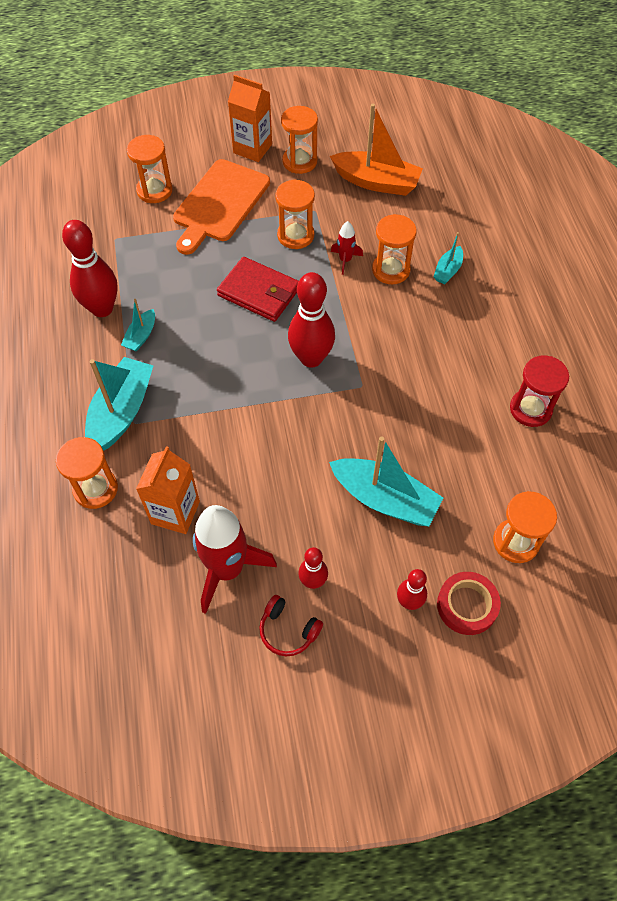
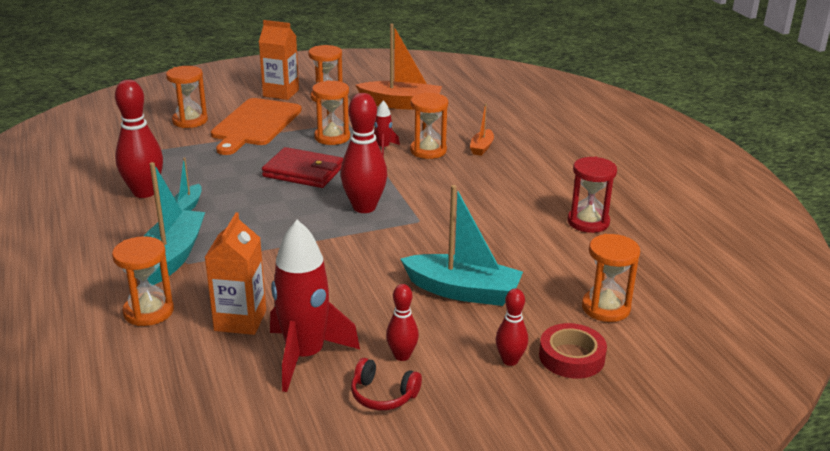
camera: 10 degrees left, 30 degrees down
(448, 270) = (481, 147): turquoise boat -> orange boat

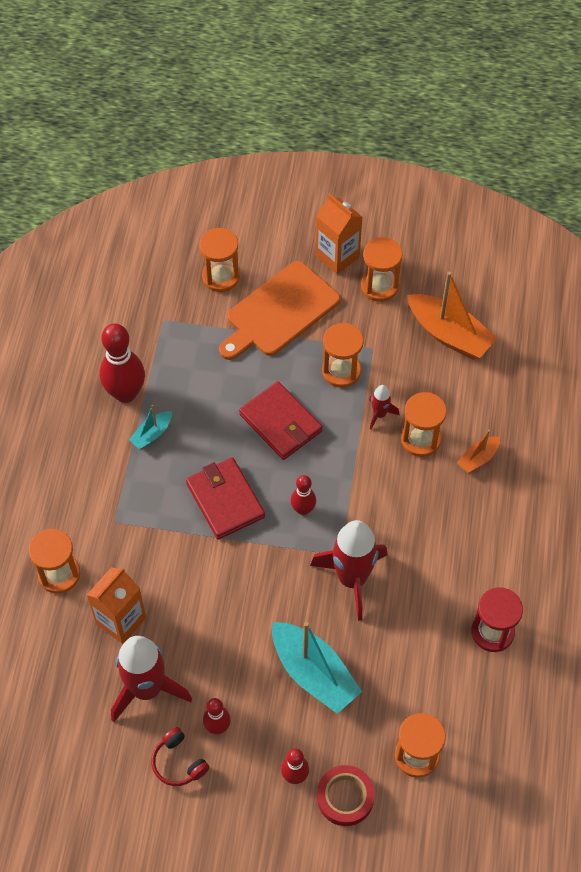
camera: 30 degrees right, 30 degrees up
(172, 256) = (107, 507): turquoise boat -> none
(288, 222) = (225, 500): none -> red wallet
(364, 207) = (303, 509): red bowling pin -> red bowling pin, size x0.55
(443, 230) = (352, 579): none -> red rocket

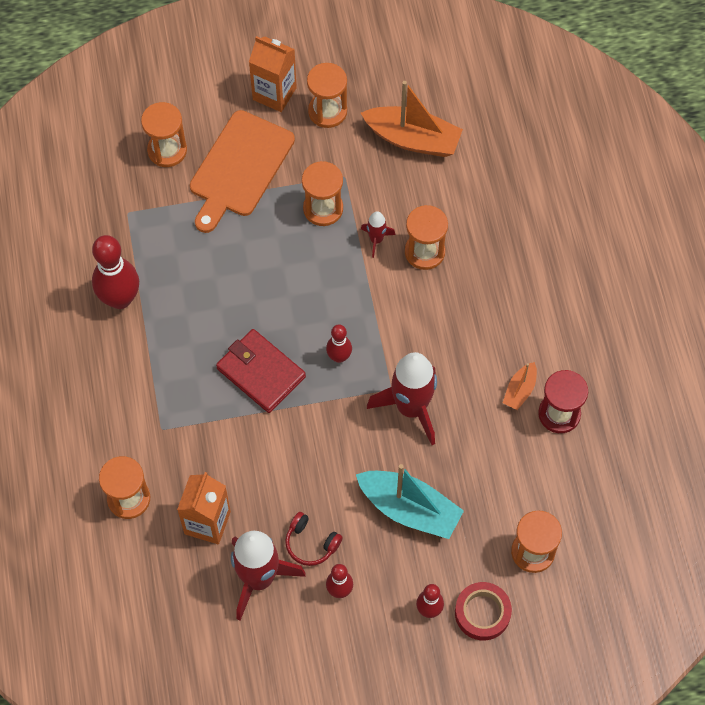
camera: 20 degrees left, 5 degrees up
(152, 434) = (163, 331): turquoise boat -> none
(178, 762) = (316, 636): red headphones -> red headphones (311, 543)
(281, 423) = (284, 279): red wallet -> none
(478, 458) = (485, 253): orange boat -> orange boat (520, 390)

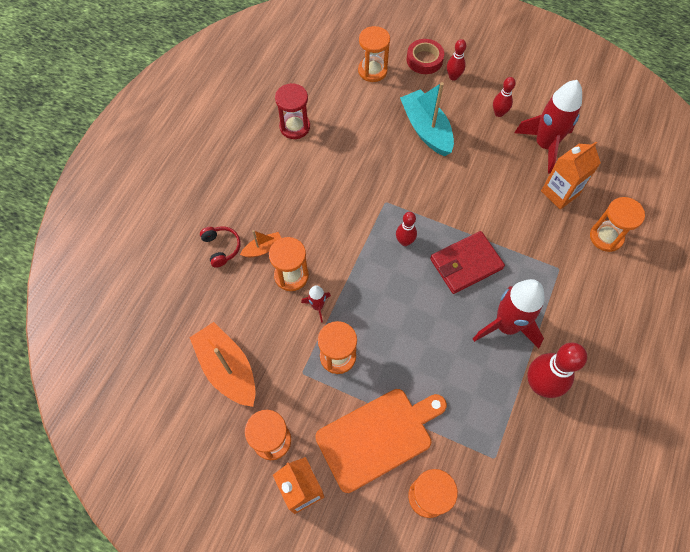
camera: 145 degrees left, 0 degrees up
(261, 372) = (466, 264): red wallet -> red wallet turned 75 degrees clockwise
(311, 543) = (500, 145): red headphones -> red headphones (221, 248)
(411, 408) = (381, 182): red rocket -> red rocket (506, 326)
(520, 390) = (306, 153): orange boat -> orange boat (263, 249)

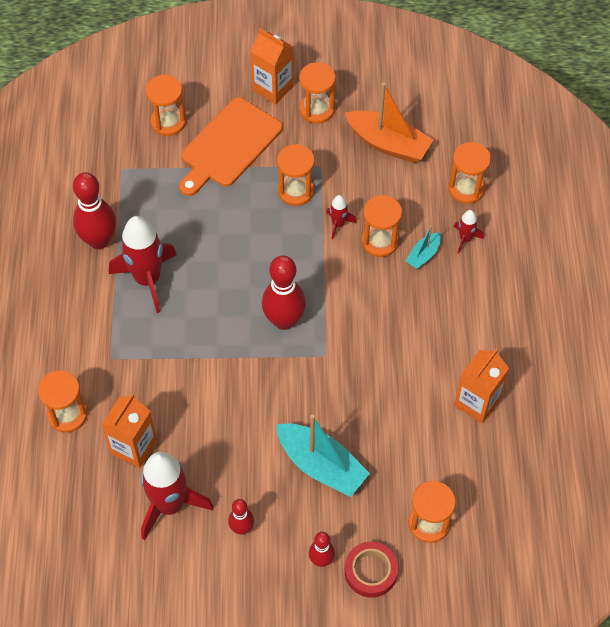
camera: 155 degrees right, 5 degrees down
(190, 292) = (466, 189): none -> orange hourglass
(221, 248) = (465, 239): red headphones -> red rocket
(263, 249) = (423, 255): orange boat -> turquoise boat
(294, 127) = (476, 402): red hourglass -> orange carton
(404, 241) = (284, 320): red bowling pin -> red bowling pin, size x1.82
(466, 264) = (210, 323): red wallet -> none

